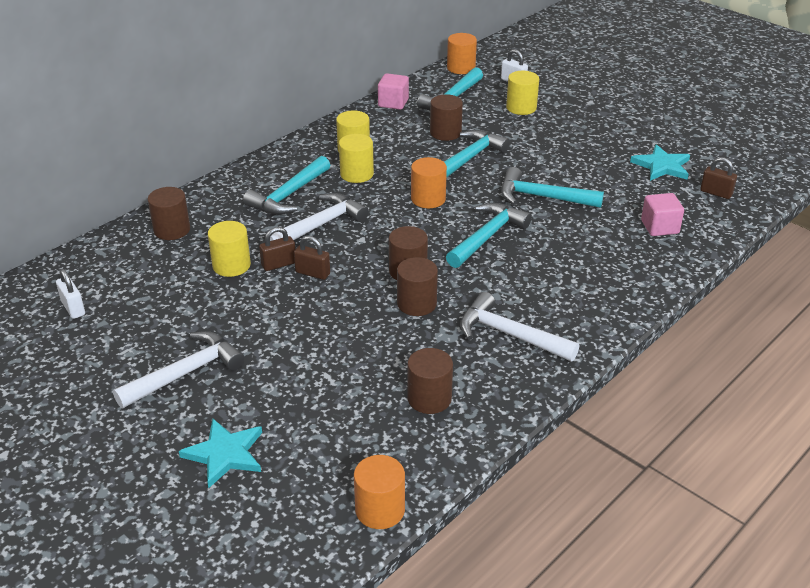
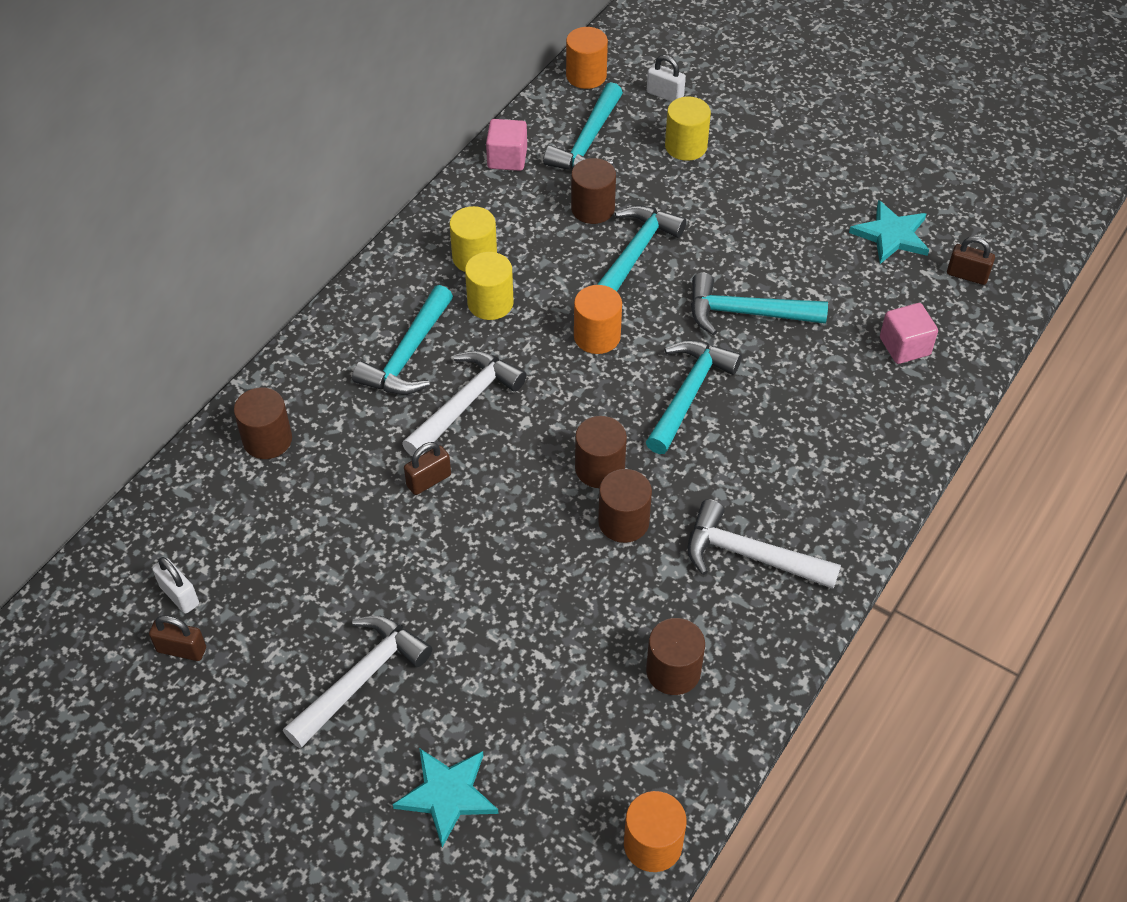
camera: 10 degrees left, 15 degrees up
(231, 265) = (367, 491): yellow cylinder -> none
(312, 273) = (477, 489): brown padlock -> brown padlock (181, 649)

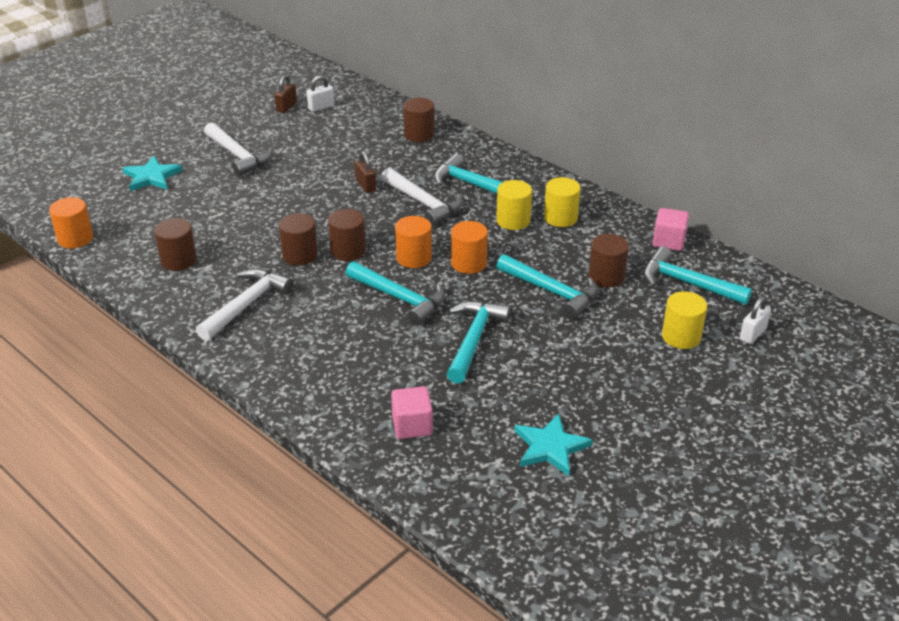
camera: 100 degrees right, 15 degrees down
(586, 75) = (777, 292): orange cylinder -> orange cylinder (414, 258)
(967, 275) = (488, 489): brown padlock -> none

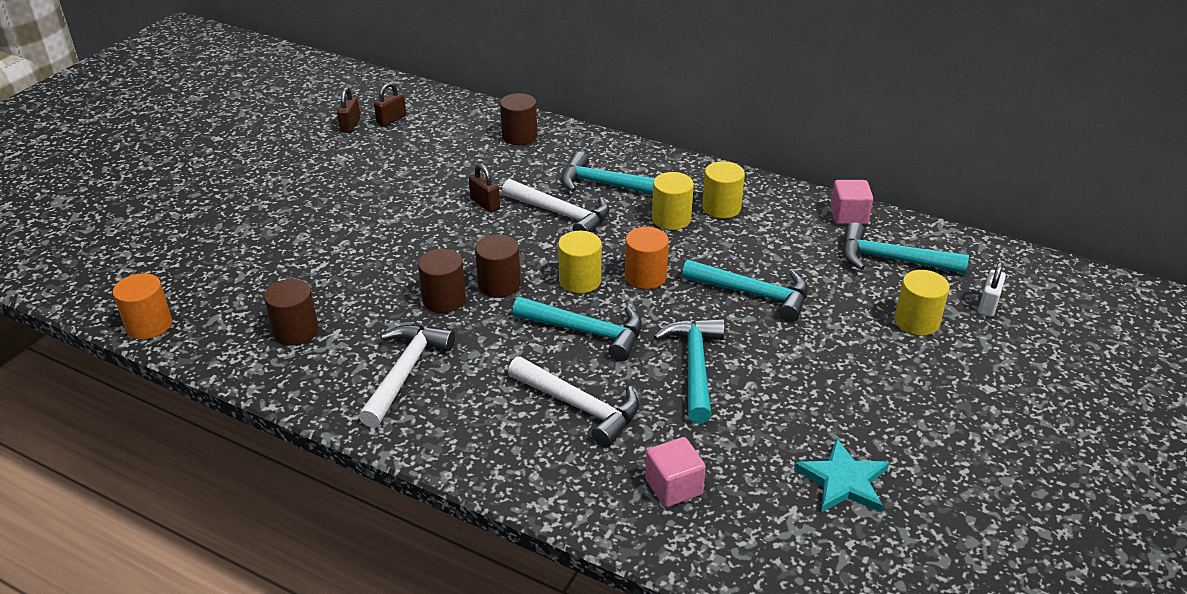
camera: 15 degrees left, 0 degrees up
(151, 177) = (218, 232): turquoise star -> none
(238, 156) = (316, 190): white hammer -> white hammer (579, 407)
(321, 107) = (391, 120): white padlock -> brown padlock
(414, 258) = (580, 280): orange cylinder -> yellow cylinder
(606, 277) = (803, 266): brown cylinder -> none

